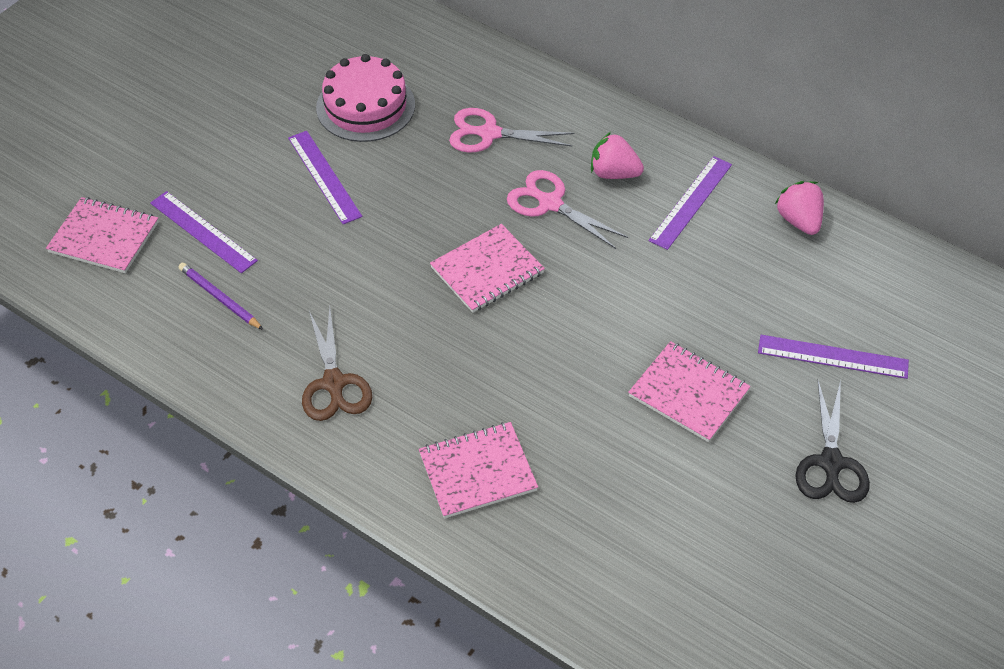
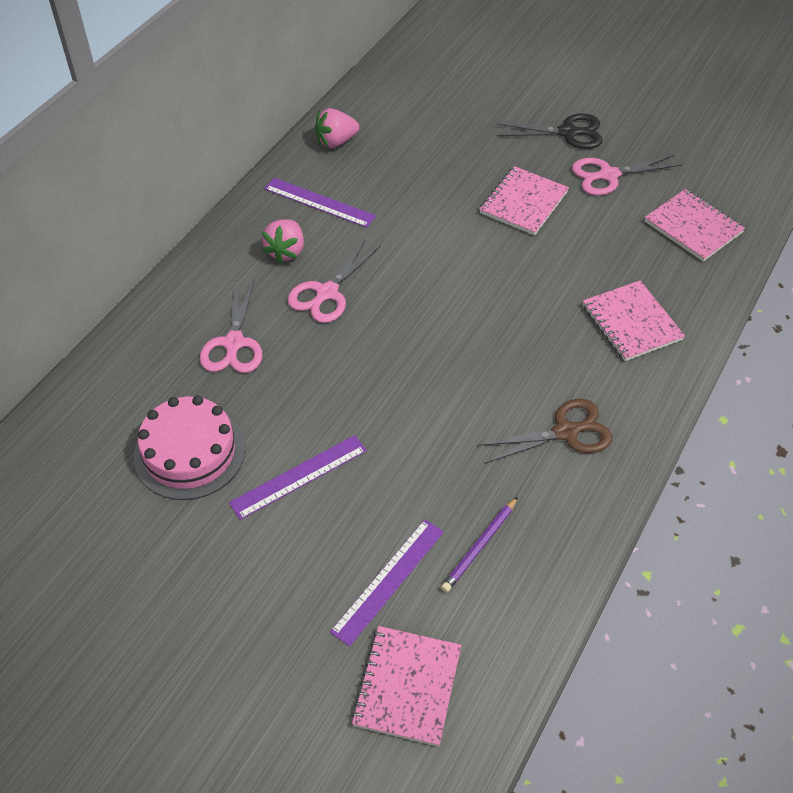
camera: 95 degrees left, 0 degrees up
(487, 270) = (414, 332): pink notebook -> pink notebook (693, 227)
(742, 496) = (608, 175): none -> pink scissors
(833, 356) = (472, 128): purple ruler -> none

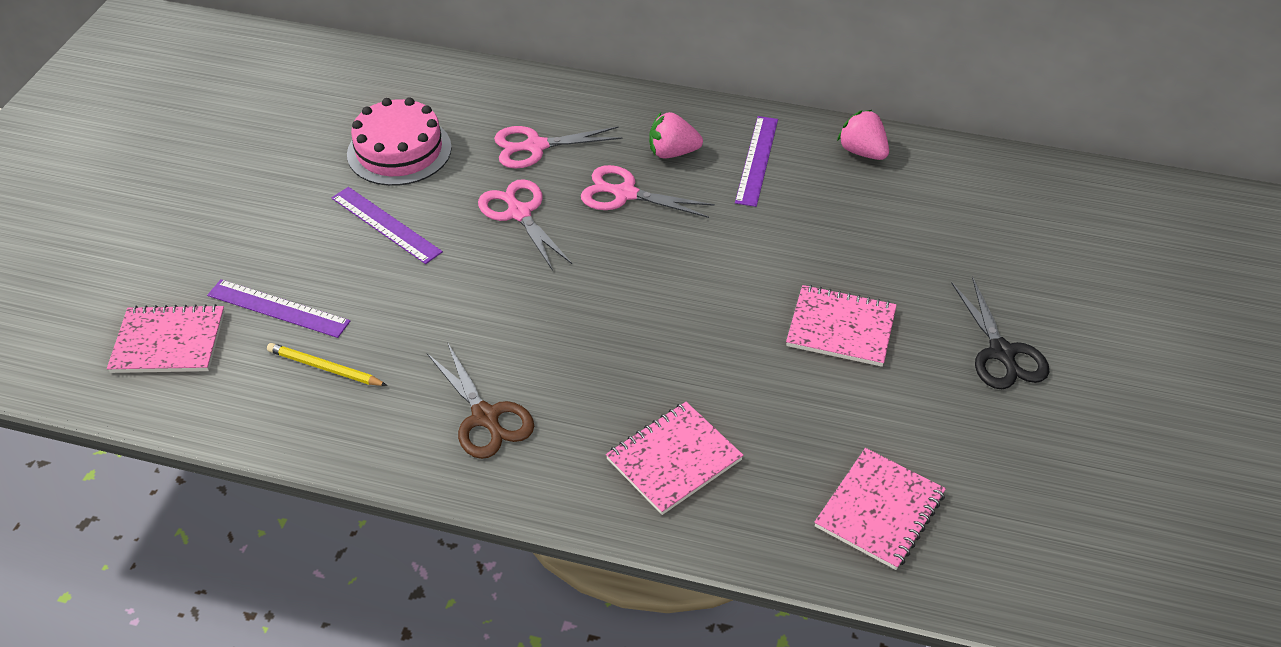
camera: 75 degrees right, 5 degrees down
(480, 546) = (325, 368): purple pencil -> yellow pencil
(608, 175) = (938, 406): pink scissors -> pink scissors (519, 213)

